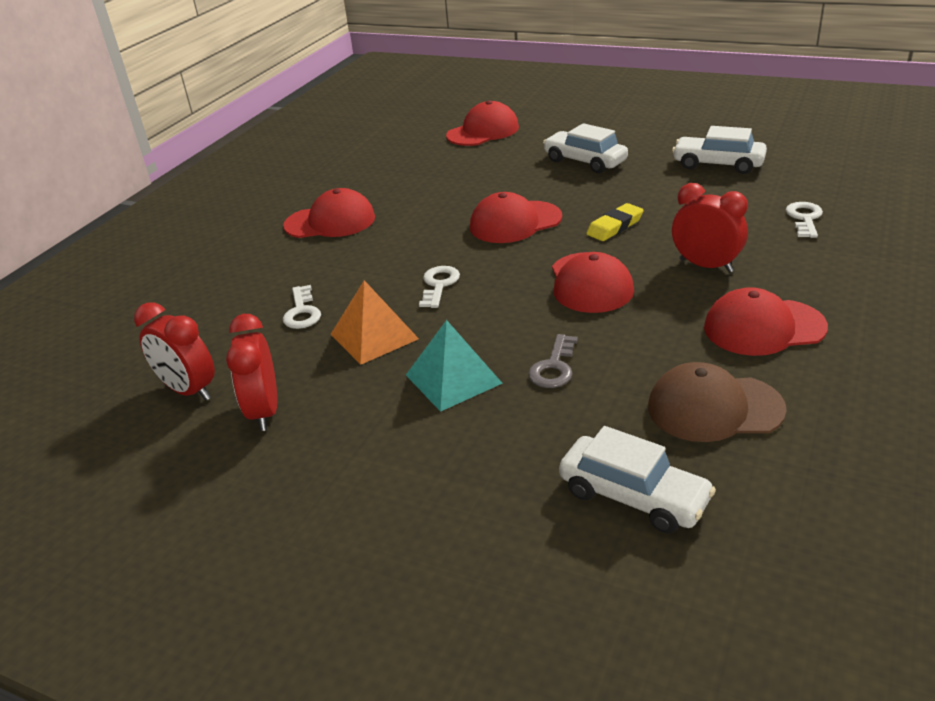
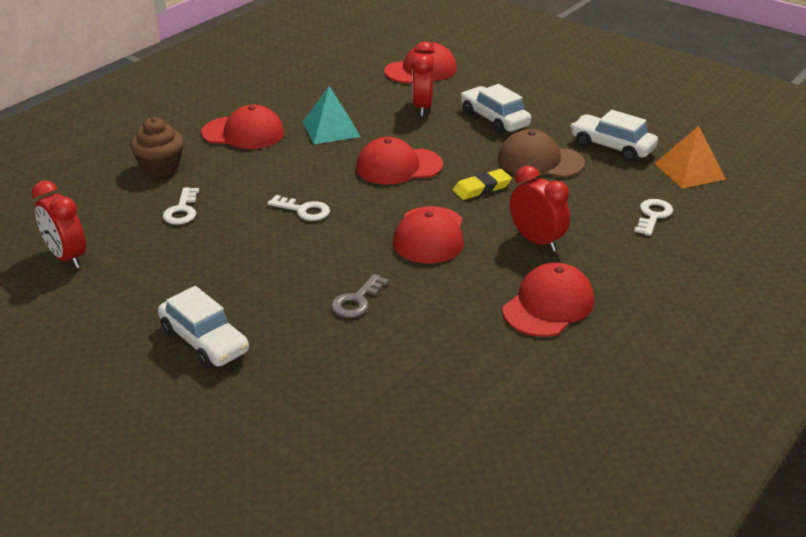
camera: 10 degrees right, 0 degrees up
(255, 273) = (160, 167): none -> brown cupcake
(264, 411) = (116, 287): red clock -> red clock (422, 107)
(374, 336) = (229, 244): orange pyramid -> orange pyramid (690, 171)
(439, 285) = (303, 210): white key -> white key turned 90 degrees clockwise
(453, 379) = (272, 293): turquoise pyramid -> turquoise pyramid (331, 129)
(633, 496) = (358, 414): white car -> white car (204, 341)
(714, 408) = (463, 362): brown cap -> brown cap (540, 161)
(763, 327) = (548, 305): red cap -> red cap turned 120 degrees clockwise

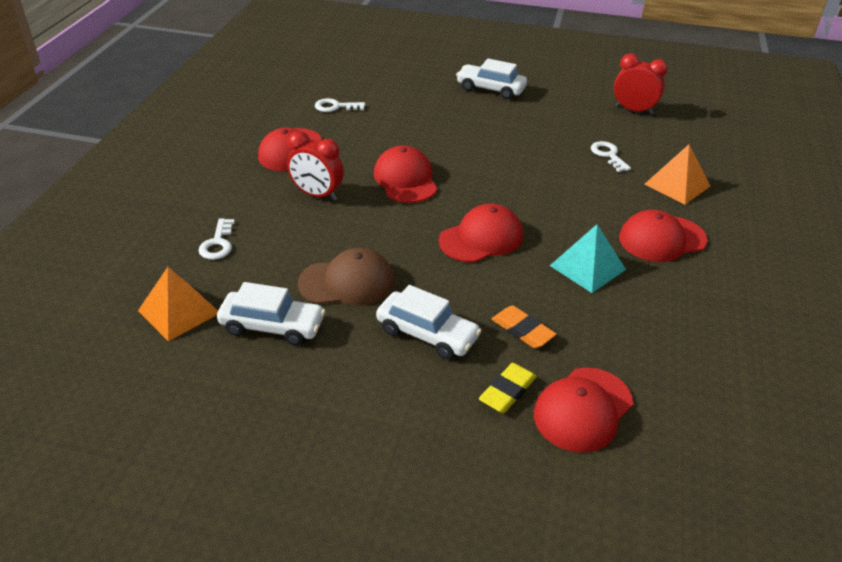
camera: 155 degrees right, 5 degrees up
(160, 167) = (677, 185): brown cupcake -> orange pyramid
(303, 210) = (520, 176): white key -> white key (335, 107)
(357, 301) = (422, 126): grey key -> none
(422, 107) = (522, 330): red clock -> orange eraser
(482, 188) = (389, 234): yellow eraser -> yellow eraser (507, 391)

